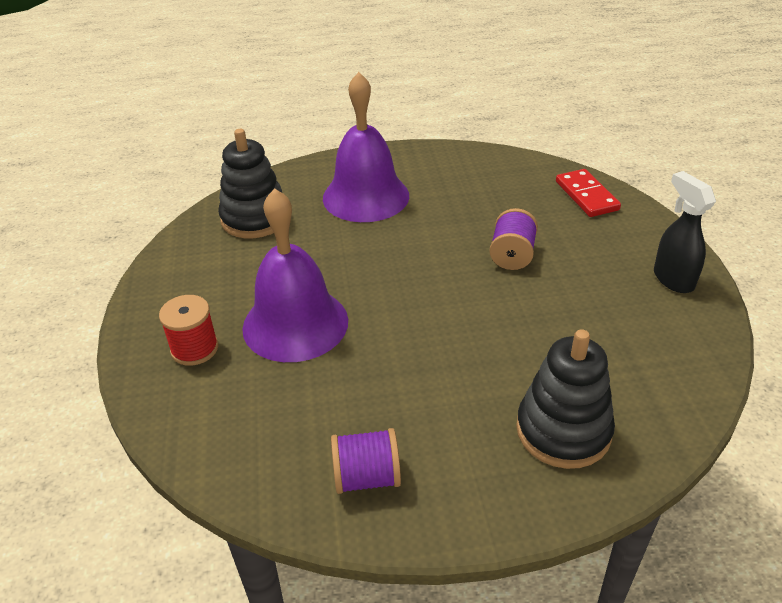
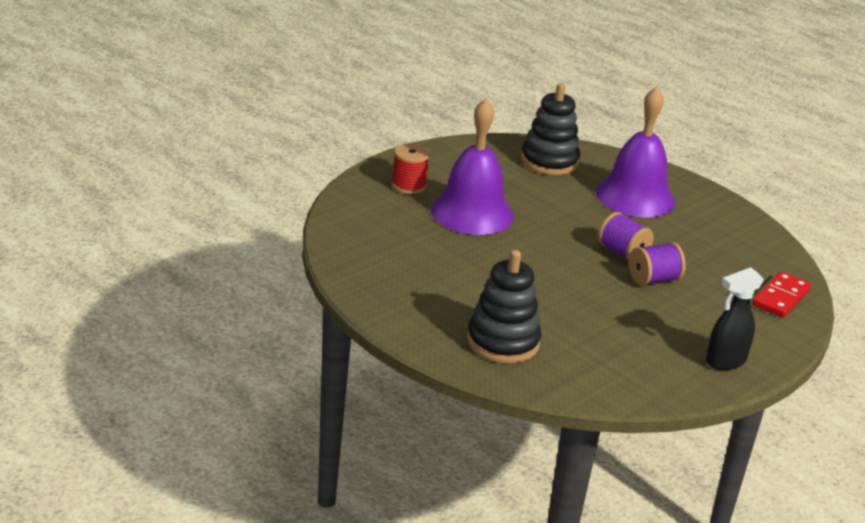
camera: 50 degrees right, 10 degrees down
(366, 477) = (384, 278): purple spool -> purple spool (622, 253)
(672, 279) = (725, 361): black spray bottle -> black spray bottle turned 150 degrees counterclockwise

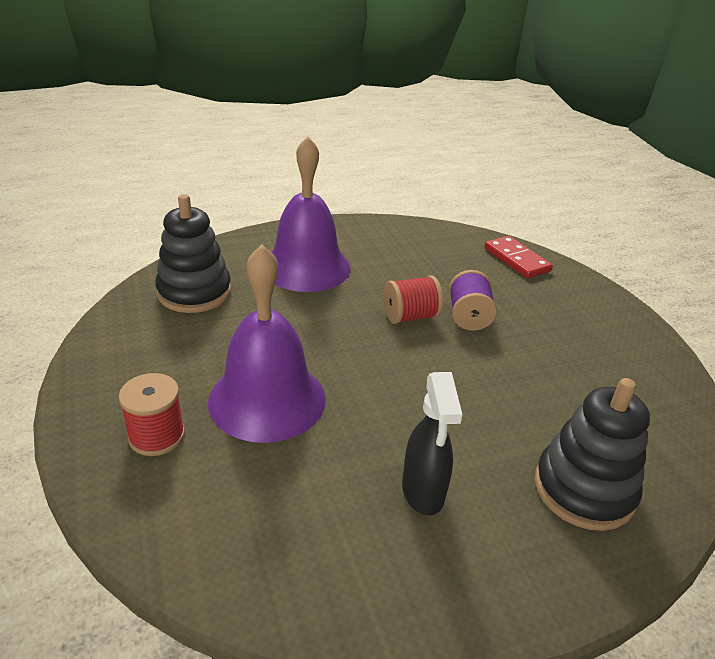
camera: 65 degrees left, 5 degrees up
(622, 253) = (410, 316): purple spool -> red spool
(725, 361) = (623, 331): black spray bottle -> black spray bottle (423, 492)

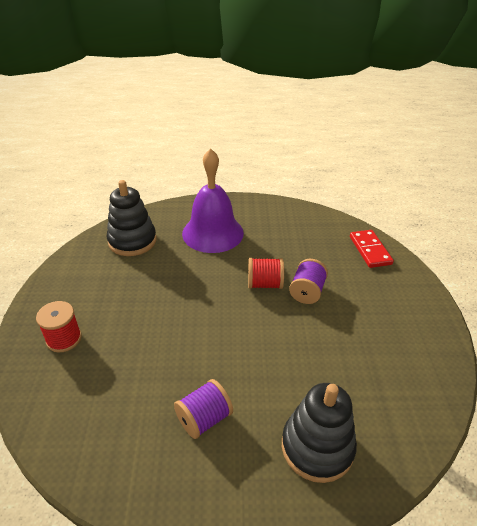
camera: 20 degrees right, 5 degrees up
(267, 399) = (139, 328): purple bell -> none
(423, 492) = (204, 418): black spray bottle -> purple spool

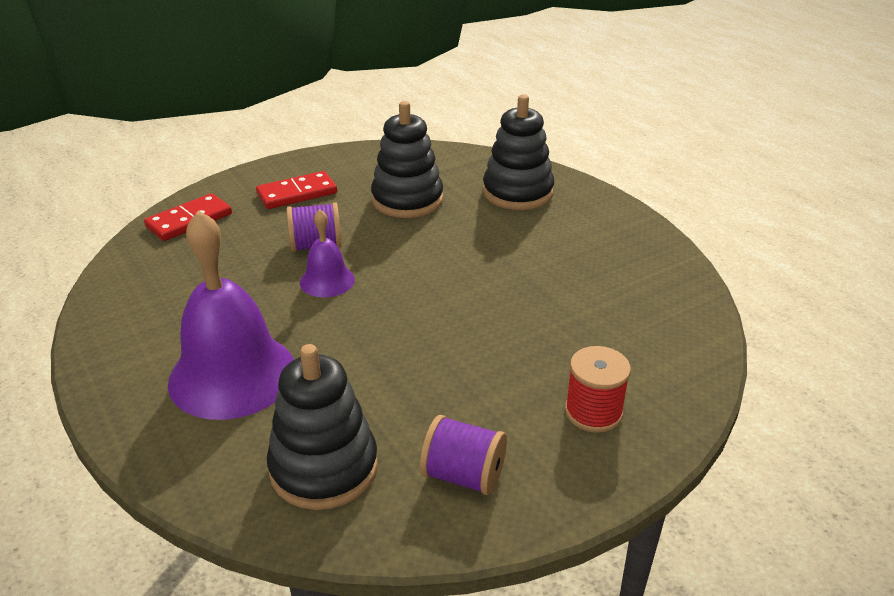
camera: 120 degrees left, 5 degrees down
(204, 418) = (562, 254): purple spool -> purple spool (463, 475)
(264, 284) = (327, 281): red spool -> purple bell
(344, 361) = (407, 200): none -> black stacking toy
(384, 304) = (297, 194): none -> red domino

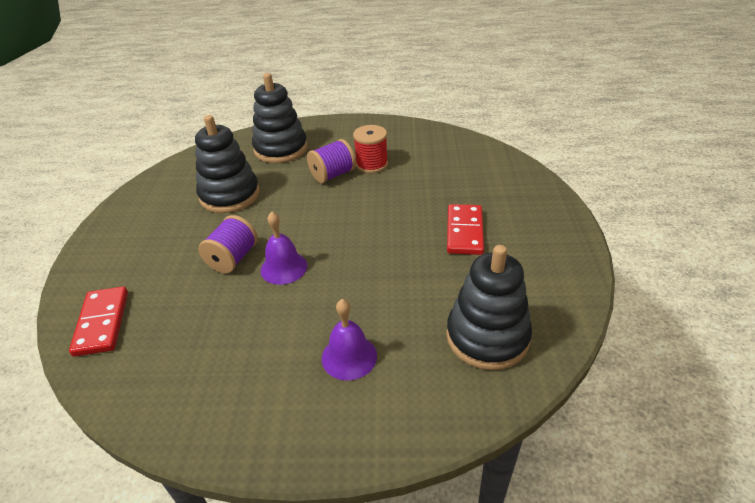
camera: 55 degrees left, 5 degrees up
(232, 374) = (349, 357): purple bell -> purple bell, size x0.51
(297, 194) = (148, 245): red domino -> red domino (465, 232)
(463, 475) = (533, 275): purple spool -> purple spool (332, 175)
(593, 412) = (513, 206): red spool -> red spool (371, 164)

